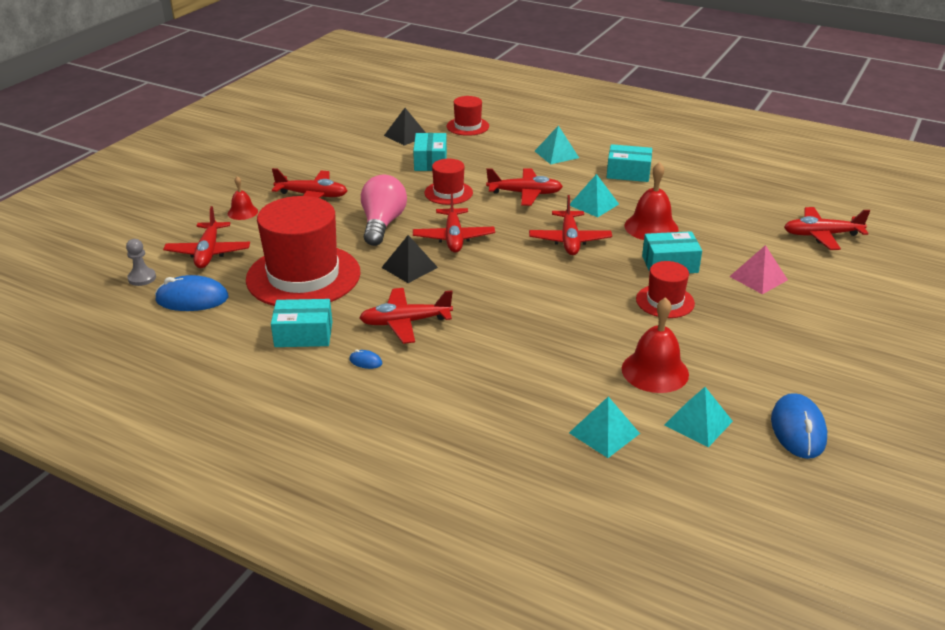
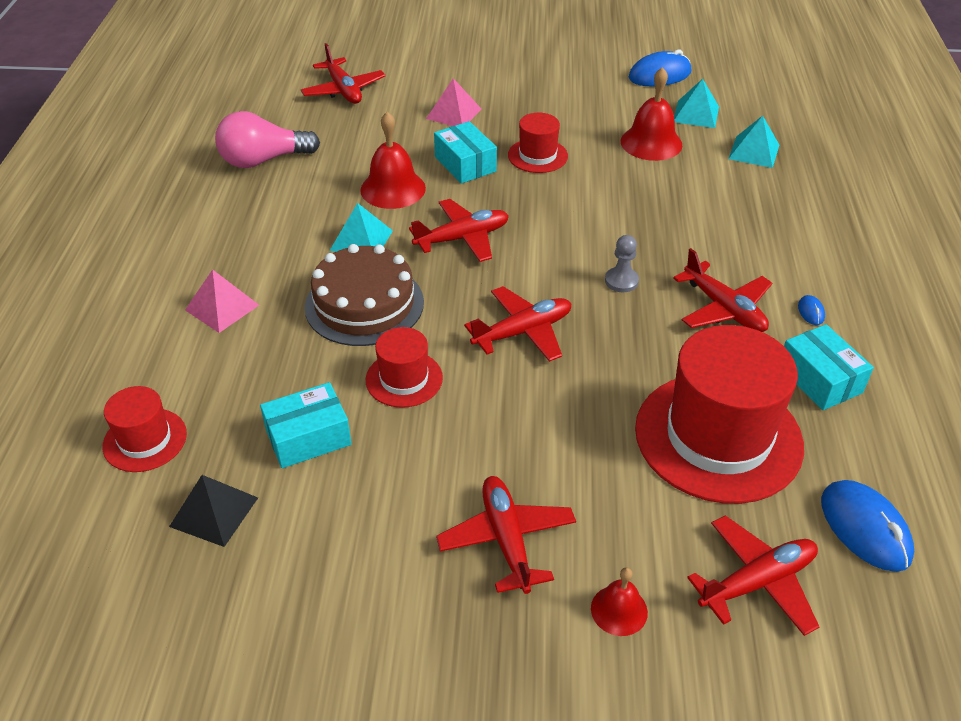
camera: 115 degrees left, 10 degrees up
(142, 278) = (883, 627): grey pawn -> grey pawn (621, 281)
(382, 224) = (536, 414): pink light bulb -> pink light bulb (263, 160)
(409, 267) = (619, 346): black pyramid -> none
(525, 193) = (364, 304): red plane -> brown cake
(556, 154) = (222, 307): turquoise pyramid -> pink pyramid
(628, 173) = (256, 231): turquoise box -> none

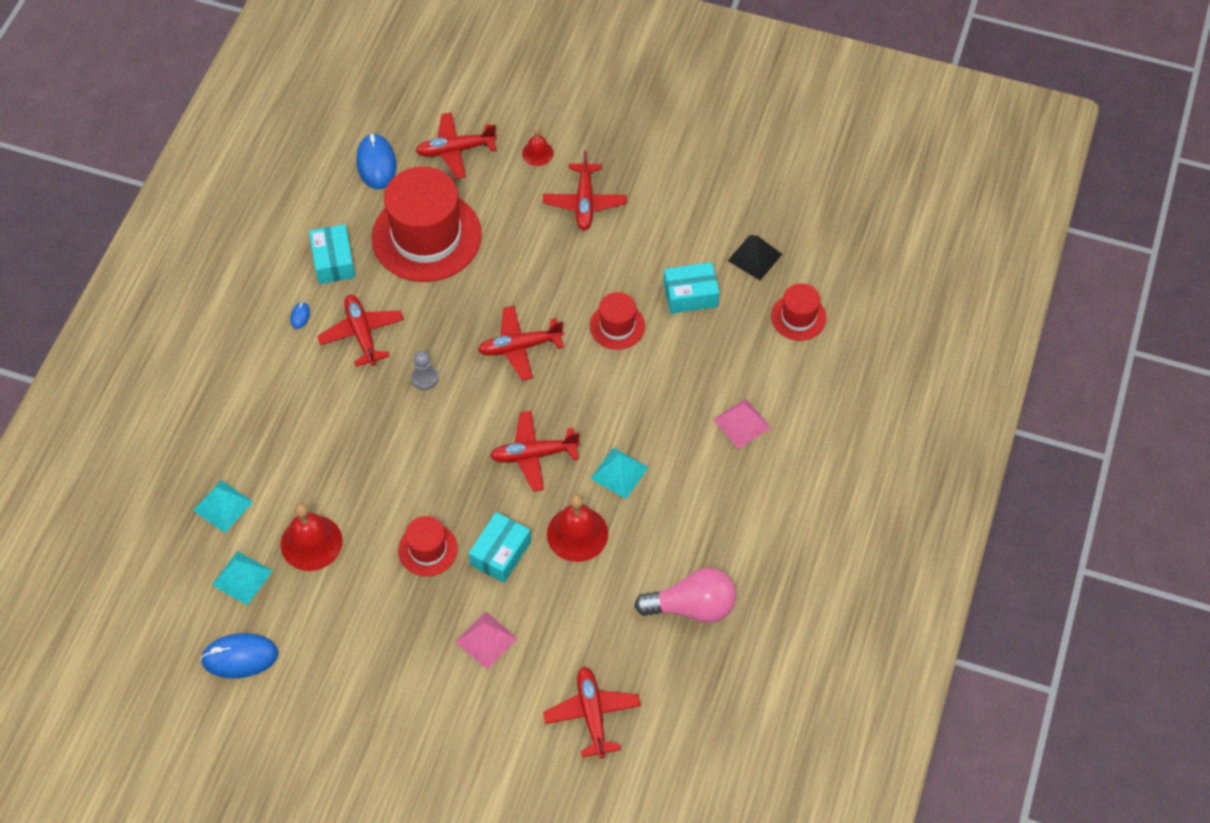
camera: 165 degrees left, 15 degrees up
(364, 304) = (631, 401): brown cake -> none
(465, 164) = (500, 553): turquoise box -> turquoise box turned 45 degrees clockwise

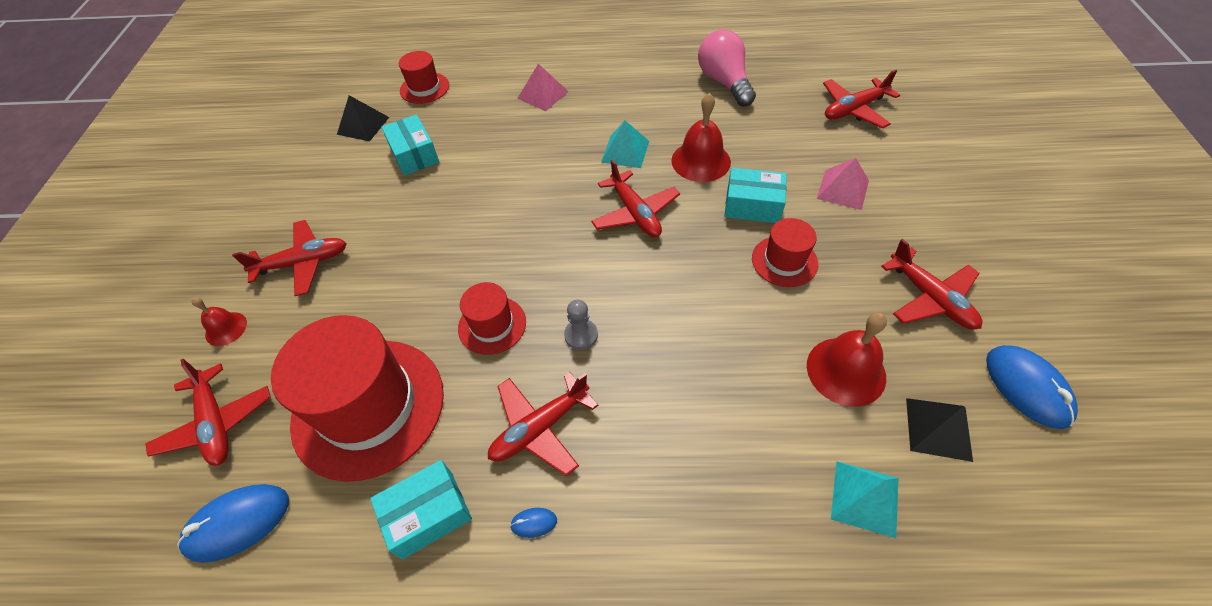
camera: 105 degrees left, 5 degrees down
(242, 578) = (938, 428): turquoise pyramid -> black pyramid
(520, 347) = (511, 262): red plane -> red plane (930, 298)
(617, 326) = (463, 194): red hat -> red hat (492, 325)

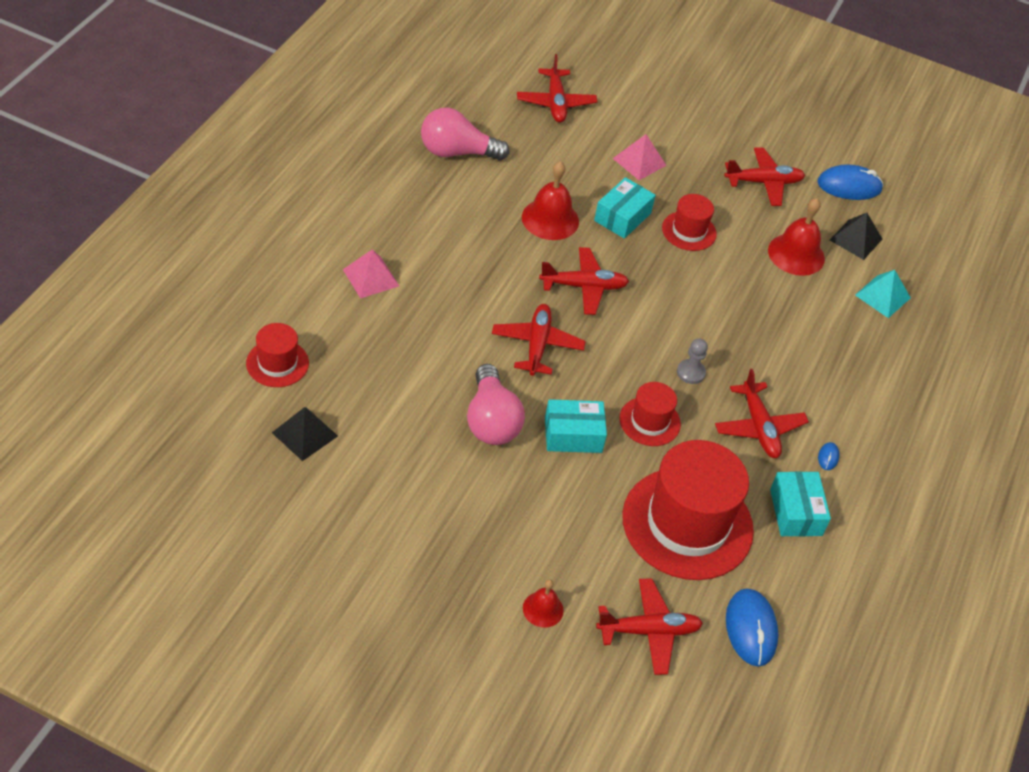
camera: 75 degrees left, 5 degrees down
(303, 263) = (493, 533): red plane -> red plane (537, 345)
(414, 154) = (390, 406): turquoise box -> turquoise box (573, 435)
(430, 215) = (491, 421): none -> pink light bulb
(625, 151) = (502, 258): turquoise pyramid -> none

